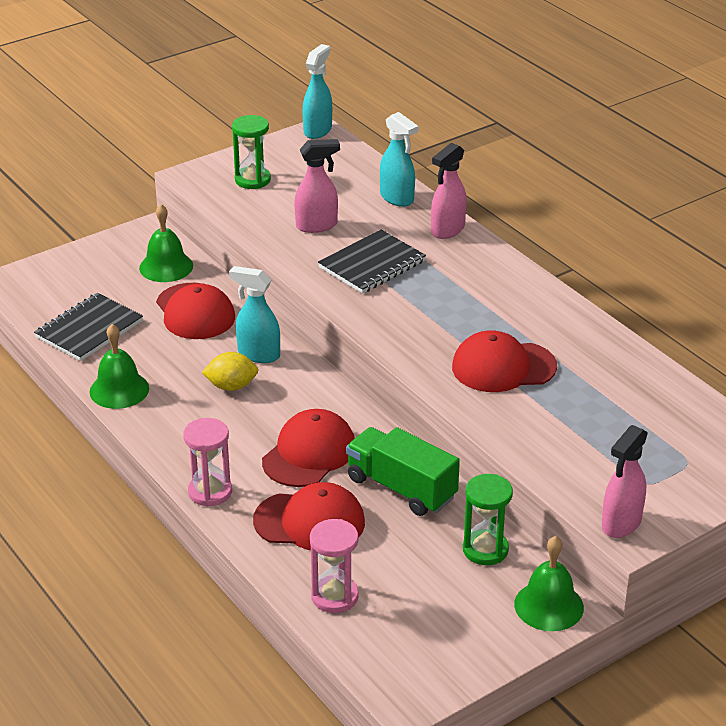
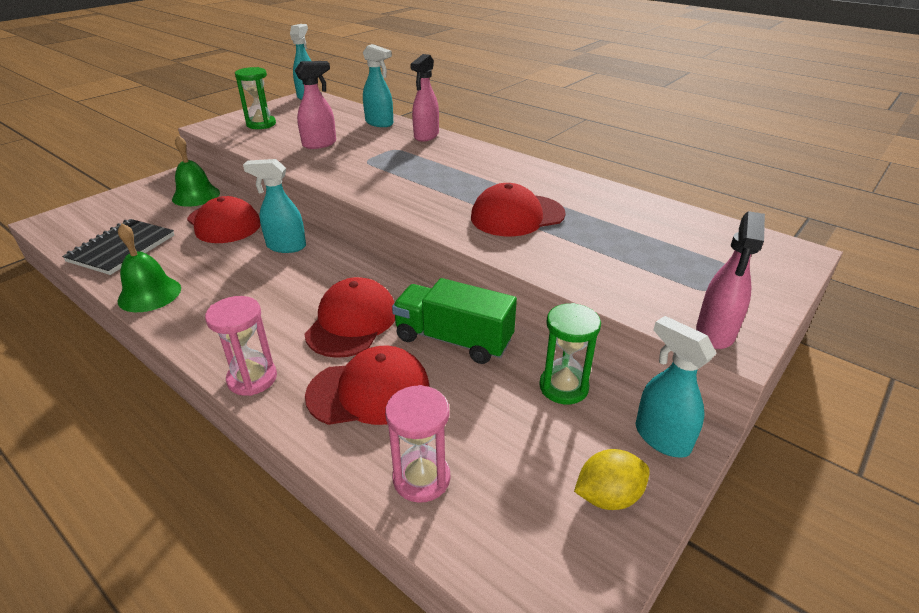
camera: 15 degrees left, 0 degrees up
(231, 386) = (264, 275): yellow lemon -> yellow lemon (608, 496)
(372, 264) = (373, 162): black notebook -> none
(549, 606) = (661, 437): green bell -> turquoise spray bottle

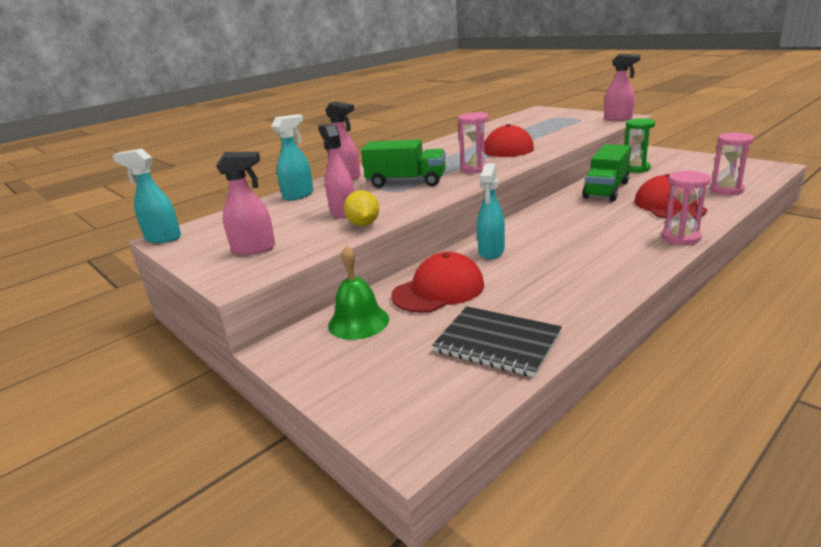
camera: 80 degrees left, 10 degrees down
(149, 294) = (589, 301): green bell -> none
(261, 124) = (254, 249): green hourglass -> pink spray bottle
(352, 322) = (599, 216): red cap -> none
(394, 163) = (406, 182): none -> green truck
(424, 197) = (475, 169): none -> pink hourglass
(608, 496) = (705, 161): yellow lemon -> yellow lemon (363, 224)
(661, 437) = (661, 154): turquoise spray bottle -> none

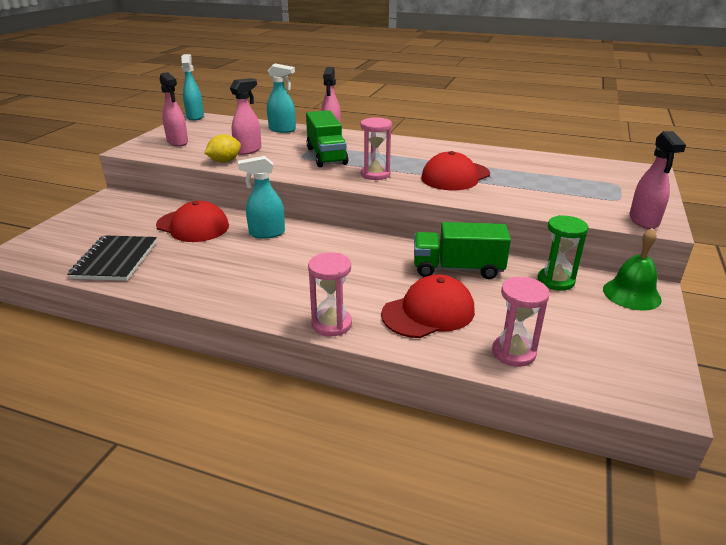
camera: 60 degrees right, 5 degrees up
(358, 322) = (144, 210): green bell -> green bell (631, 294)

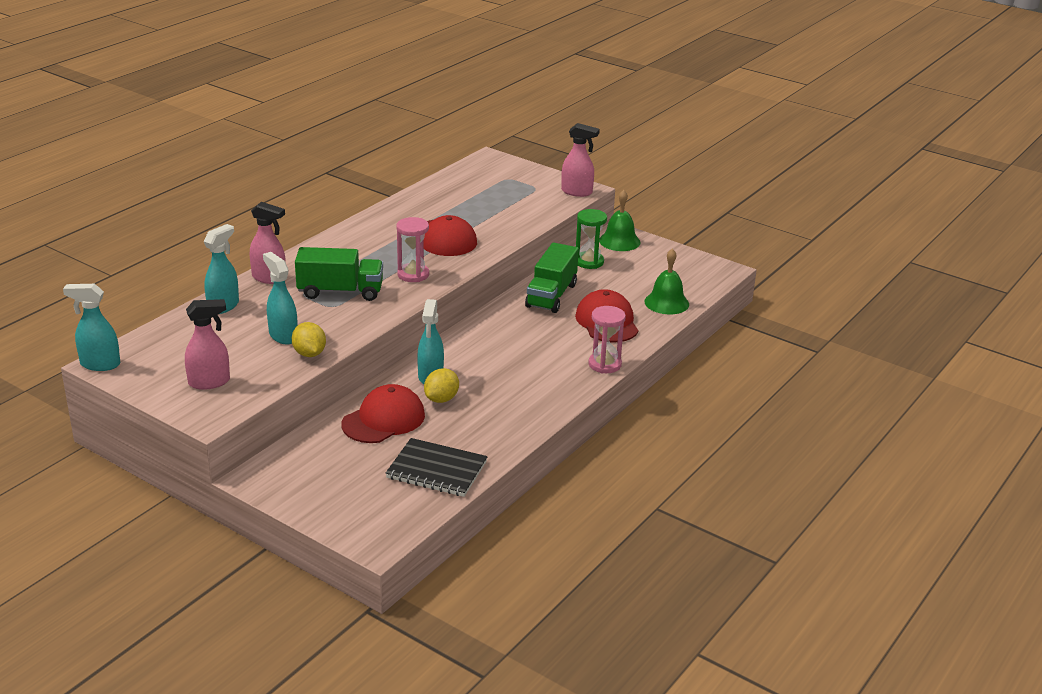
camera: 75 degrees left, 0 degrees up
(231, 244) = (441, 399): none -> yellow lemon
(248, 150) = (283, 336): pink spray bottle -> turquoise spray bottle
(513, 352) = (666, 303): pink hourglass -> green bell

